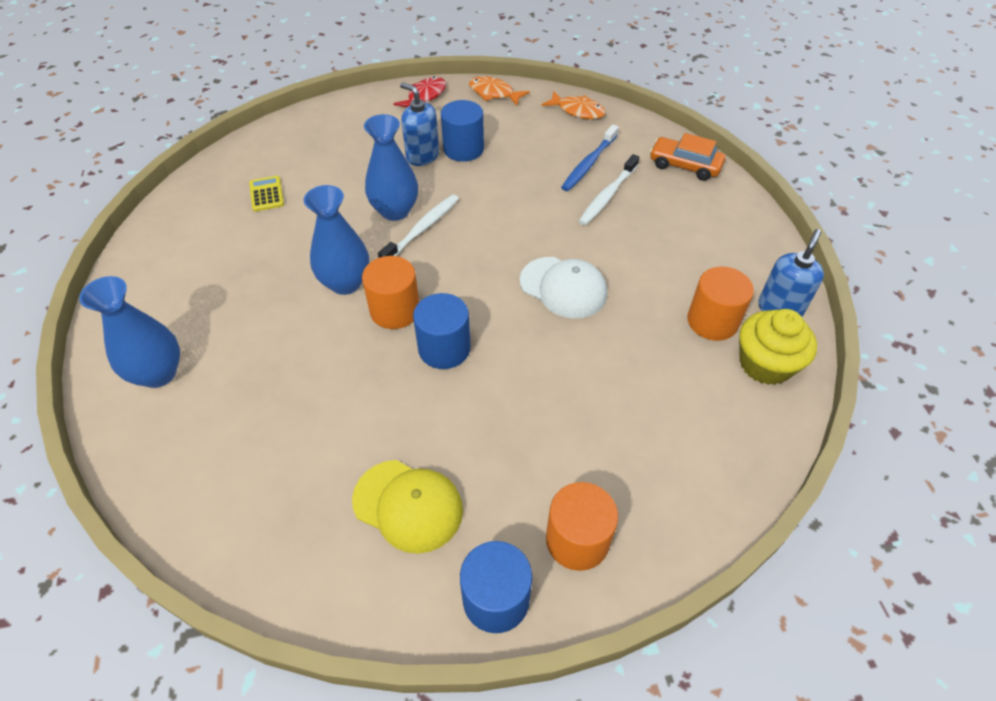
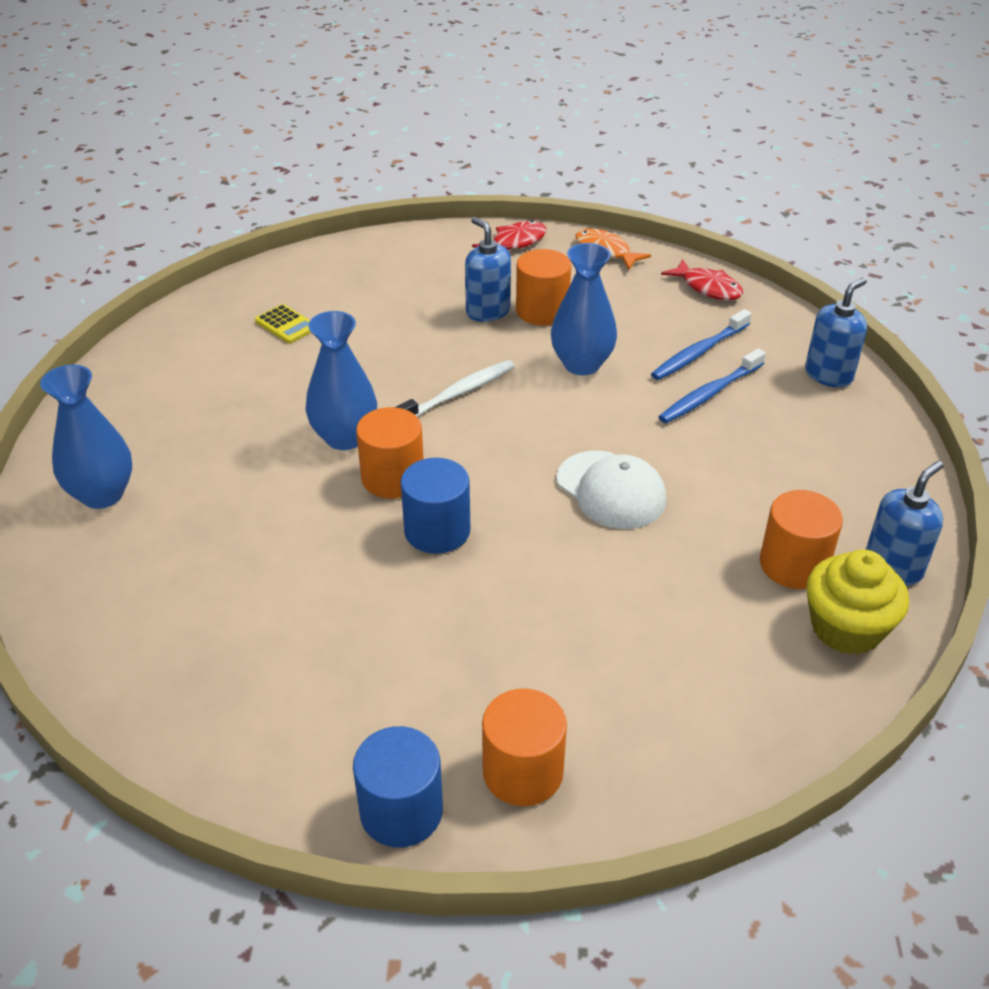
camera: 15 degrees right, 10 degrees down
(266, 194) = (286, 325): yellow calculator -> yellow calculator turned 135 degrees clockwise
(395, 211) = (432, 368): blue vase -> blue vase (581, 364)
(408, 505) = (334, 690): yellow cap -> none
(463, 149) = (542, 311): blue cylinder -> orange cylinder
(577, 111) = (707, 288): orange fish -> red fish
(607, 195) = (710, 393): white toothbrush -> blue toothbrush
(684, 166) = (828, 375): orange car -> blue soap dispenser

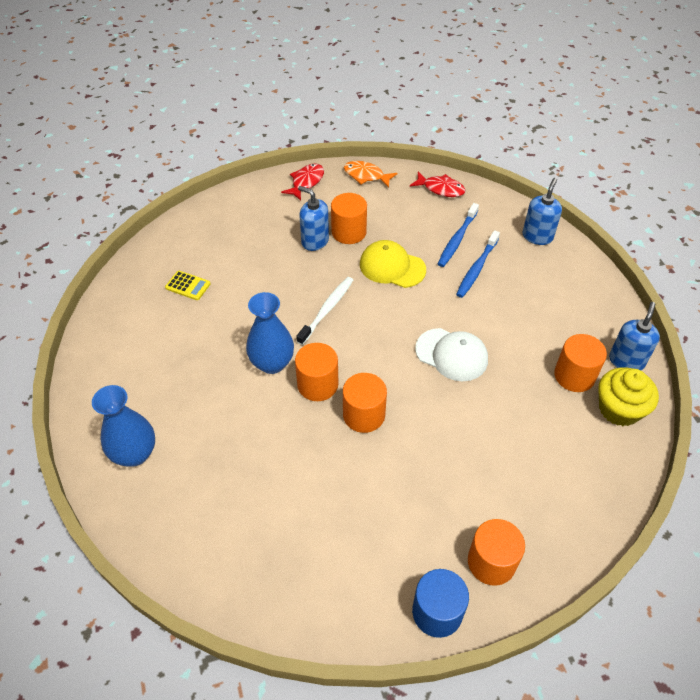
camera: 20 degrees left, 10 degrees up
(437, 531) = (364, 415): blue cylinder -> orange cylinder
(581, 364) = (392, 267): blue vase -> yellow cap

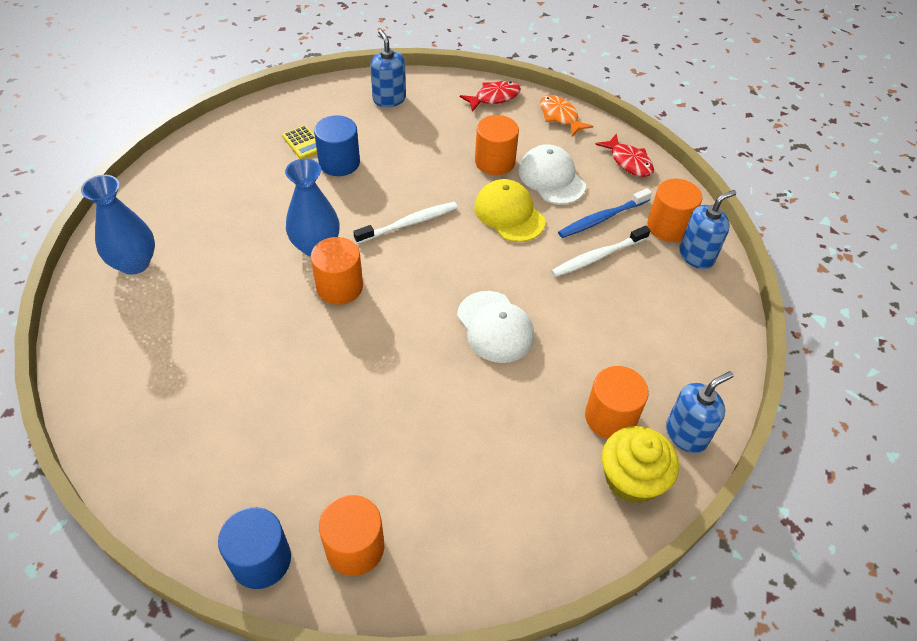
camera: 30 degrees right, 0 degrees up
(231, 288) = (339, 162): none -> blue cylinder
(315, 241) = (454, 155): blue soap dispenser -> blue soap dispenser (389, 99)
(364, 415) = (357, 337): orange cylinder -> orange cylinder (668, 226)
(399, 225) = (551, 178): none -> white cap
(477, 268) = (598, 256): blue toothbrush -> white toothbrush

